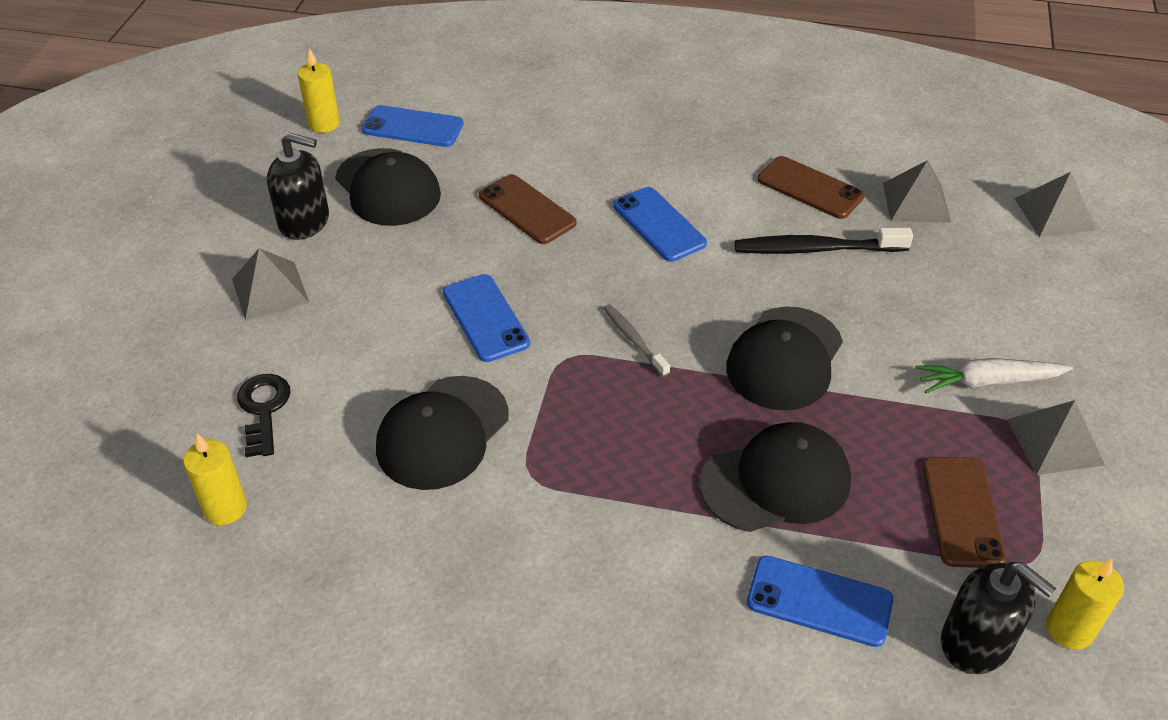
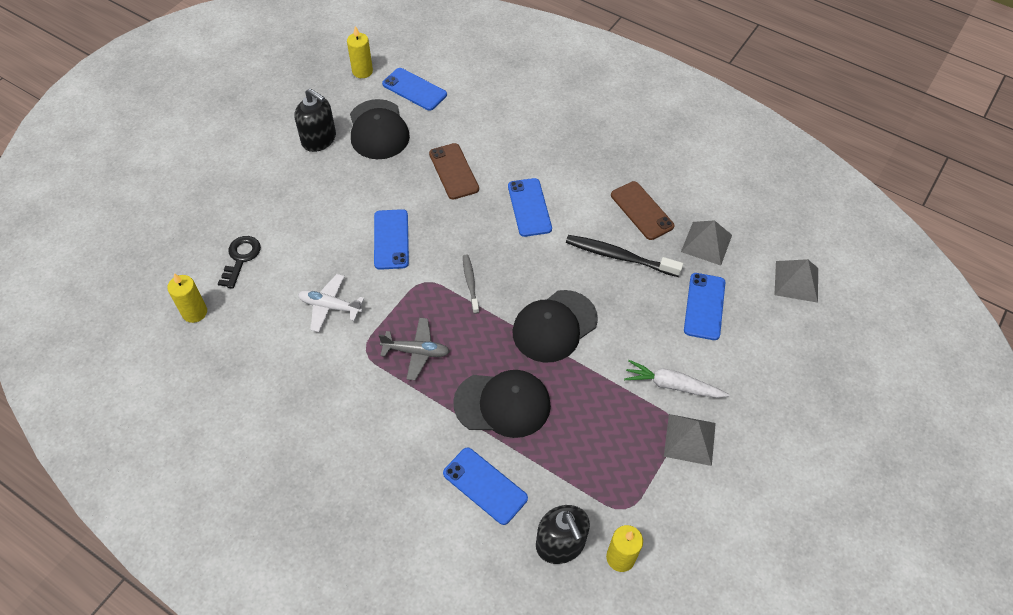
camera: 20 degrees right, 10 degrees up
(270, 290) = (278, 181): grey pyramid -> none
(442, 433) = (330, 306): black cap -> white plane
(609, 453) = (416, 352): none -> grey plane
(962, 512) = (602, 463): brown phone -> none
(963, 275) = (704, 306): none -> blue phone

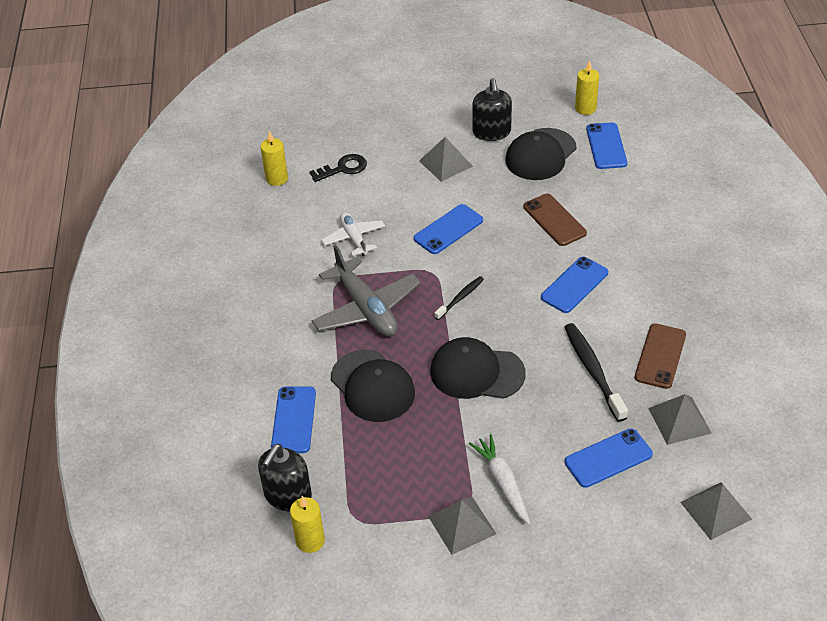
camera: 55 degrees right, 10 degrees down
(318, 190) = (445, 163): none -> grey pyramid
(416, 352) = (366, 308): grey plane -> grey plane, size x1.70
(454, 171) = (554, 220): brown phone -> brown phone turned 60 degrees counterclockwise
(470, 283) = (460, 298): grey toothbrush -> black toothbrush

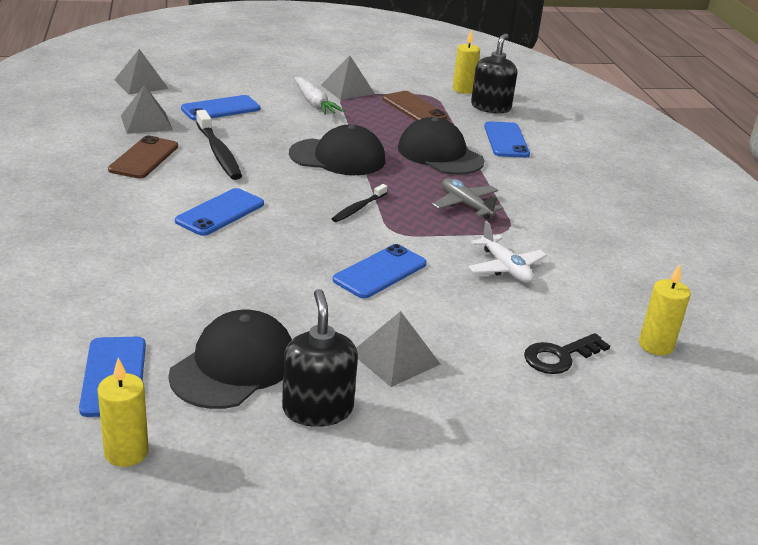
camera: 170 degrees right, 15 degrees down
(366, 308) = (465, 205): grey plane -> grey plane, size x0.59
(554, 220) = (230, 276): brown phone -> brown phone (414, 108)

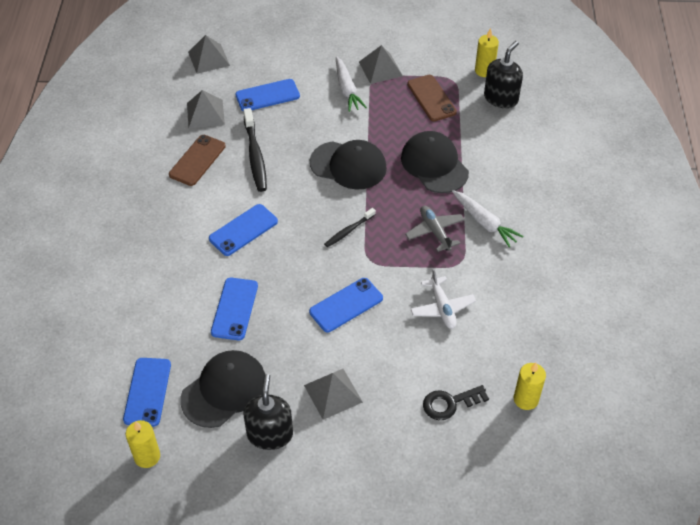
camera: 15 degrees right, 20 degrees up
(506, 140) = (498, 147): blue phone -> blue phone (234, 309)
(520, 196) = (484, 222): none -> white carrot

